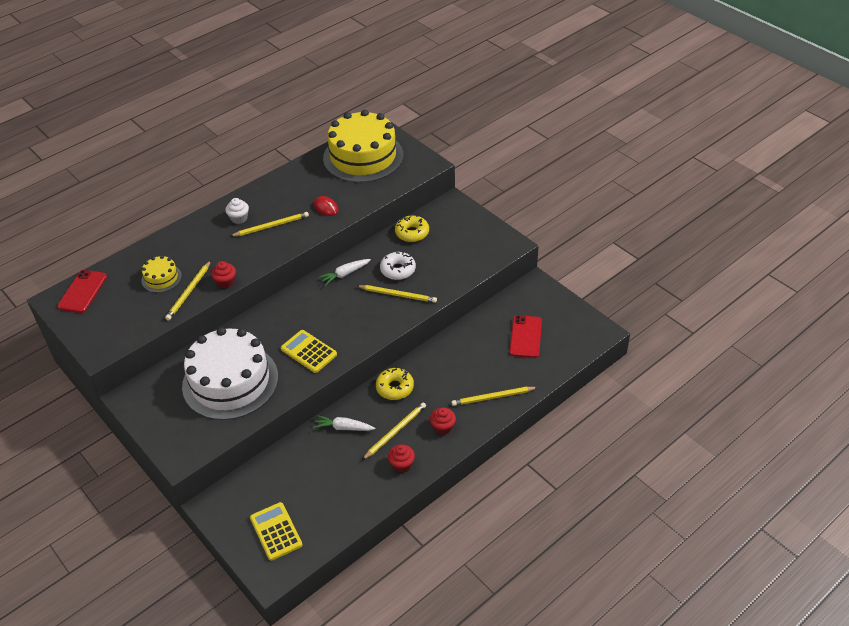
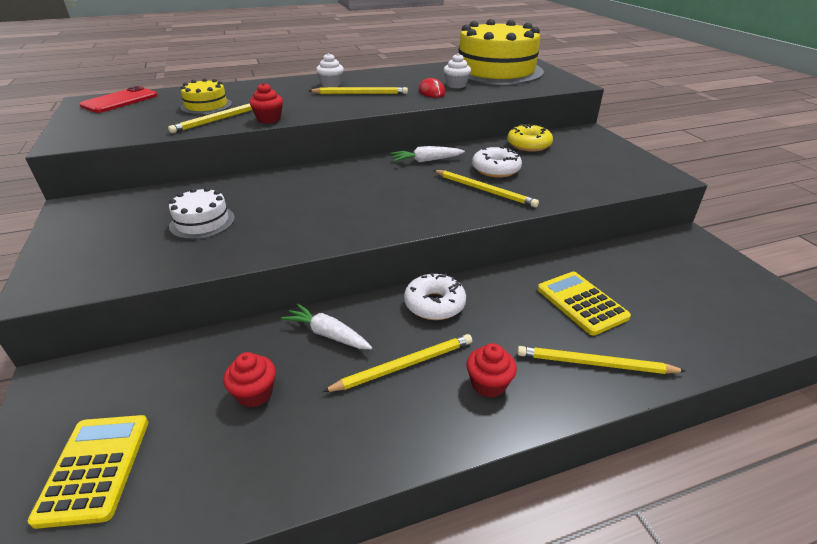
camera: 20 degrees right, 10 degrees down
(230, 381) = (202, 222): white cake -> white cake, size x0.44
(308, 352) = (327, 217): yellow calculator -> yellow calculator (581, 303)
(340, 191) = (456, 85): none -> white cupcake
(395, 388) = (434, 304): yellow donut -> white donut
(402, 464) = (387, 424): red cupcake -> red cupcake (255, 393)
(525, 336) = (668, 294): red phone -> none

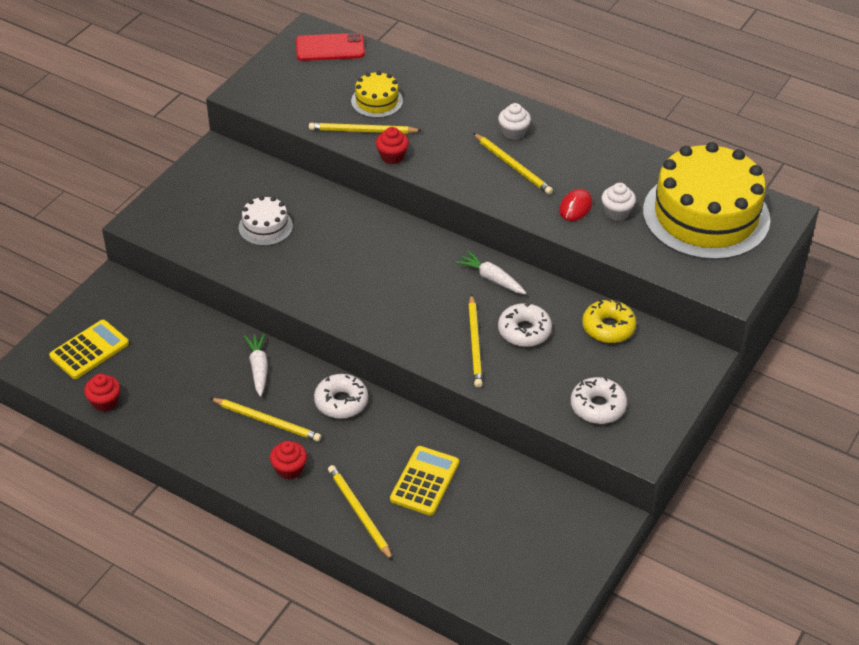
camera: 50 degrees right, 10 degrees up
(255, 393) = (184, 371): red cupcake -> red cupcake (105, 402)
(606, 174) = (597, 406): none -> white donut

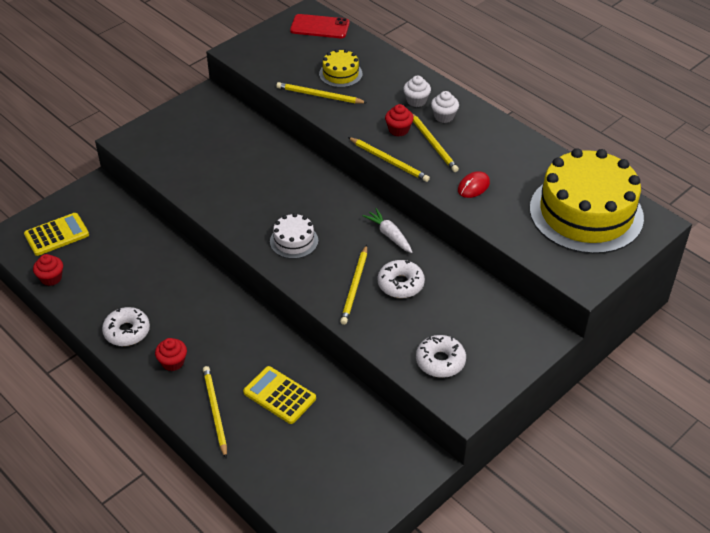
camera: 15 degrees right, 0 degrees up
(258, 368) = (181, 274): white carrot -> none
(265, 227) = (221, 160): white cake -> white cake (294, 241)
(267, 421) = (171, 319): yellow pencil -> yellow pencil (389, 161)
(341, 402) = (236, 315): white donut -> white donut (127, 331)
(392, 156) = (335, 119): red cupcake -> red cupcake (398, 130)
(424, 481) = (279, 395): yellow calculator -> yellow calculator turned 90 degrees counterclockwise
(608, 327) = (474, 294): yellow donut -> none
(616, 212) = (507, 197): white cupcake -> white cupcake (416, 101)

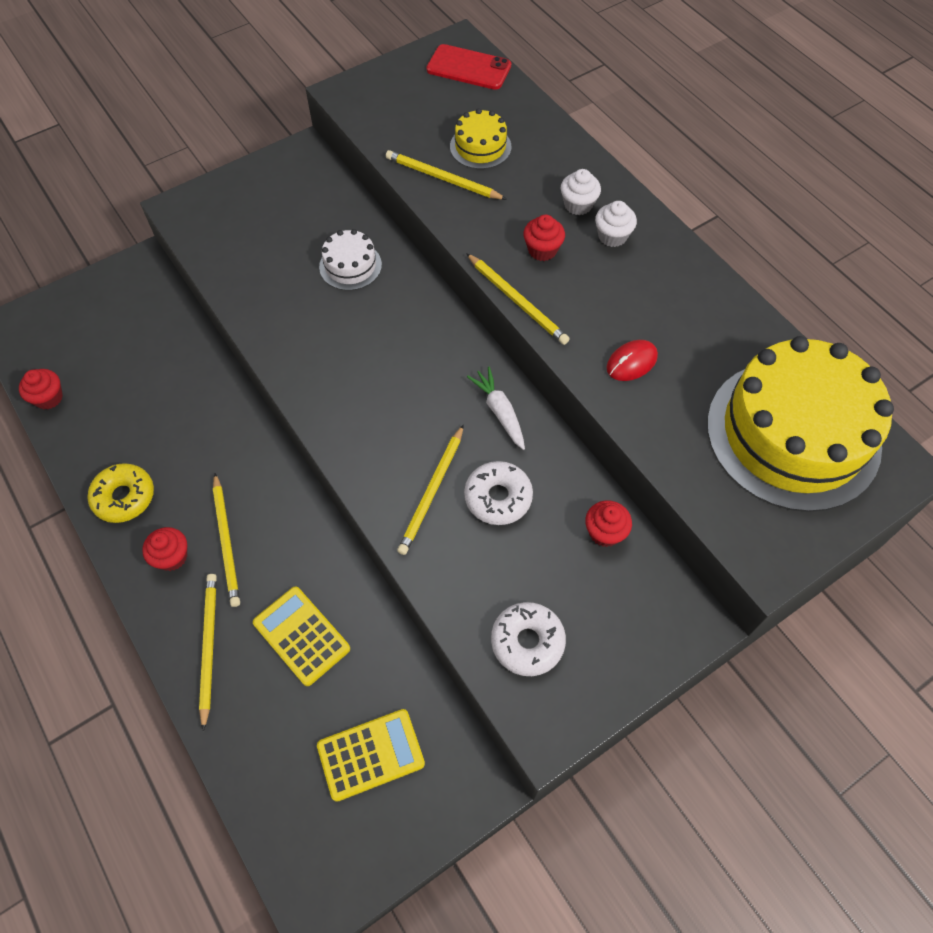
camera: 10 degrees right, 15 degrees up
(56, 235) = (72, 332): yellow calculator -> yellow calculator (370, 754)
(127, 331) = (124, 497): white donut -> yellow donut
(294, 241) = (364, 401): white cake -> white cake (350, 266)
(433, 144) = (587, 280): yellow pencil -> yellow pencil (226, 541)
(477, 294) = (605, 532): none -> red cupcake

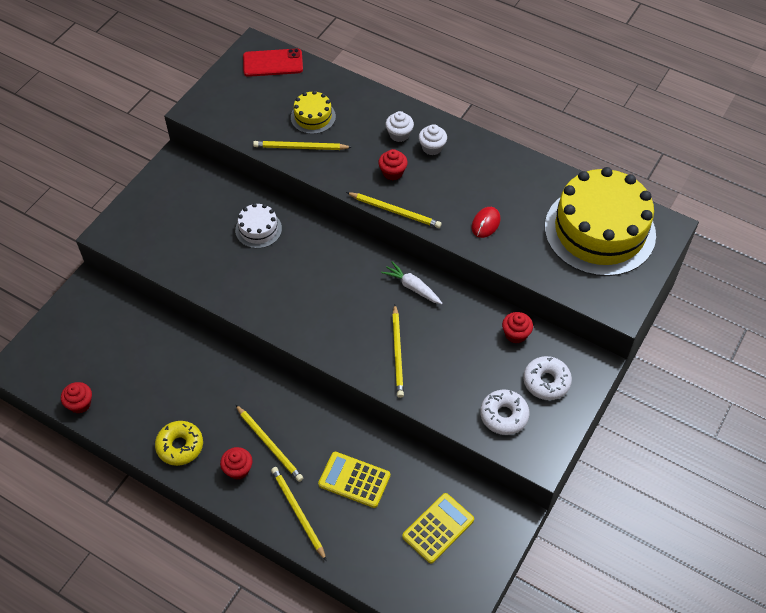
camera: 25 degrees left, 5 degrees down
(498, 497) = (440, 340): white donut -> white donut (546, 382)

